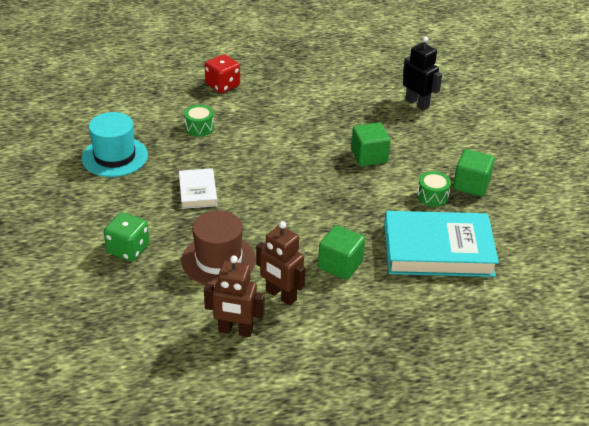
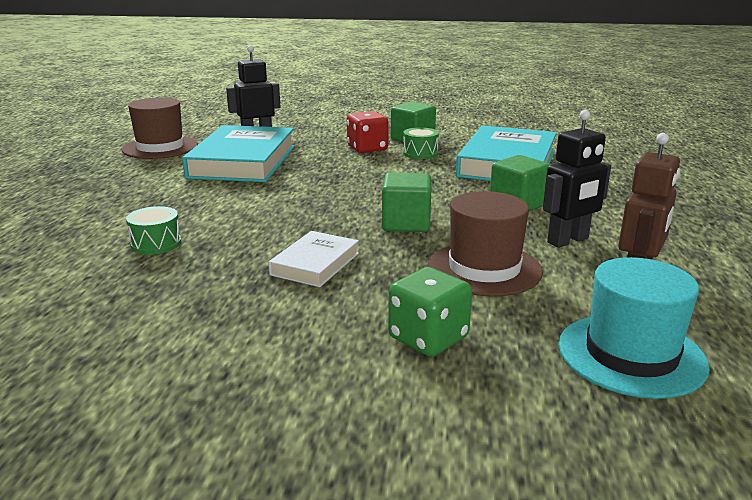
camera: 70 degrees left, 15 degrees down
(114, 157) = (149, 323): turquoise hat -> turquoise hat (631, 354)
(197, 191) = (315, 264): white book -> white book turned 75 degrees counterclockwise
(222, 85) = (72, 216): red dice -> red dice (367, 149)
(280, 295) = (568, 241): brown robot -> black robot
(353, 115) = (243, 161): none -> turquoise book
(360, 70) = (160, 147): none -> brown hat
(369, 156) = (329, 166): green cube -> green cube (406, 223)

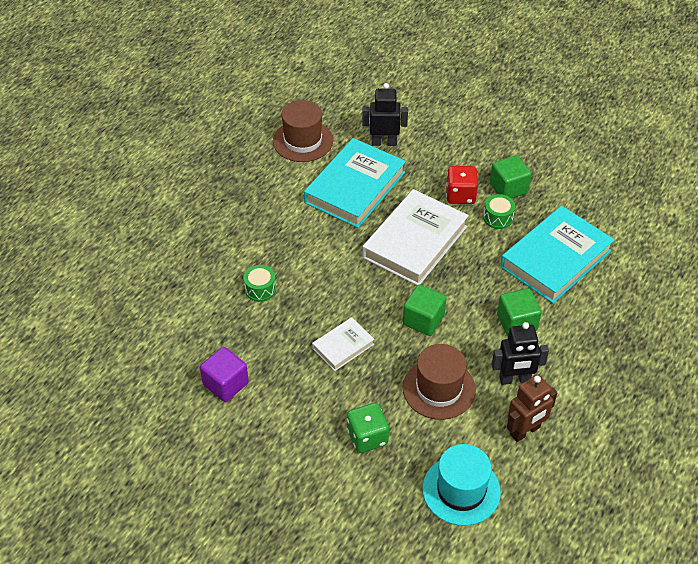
camera: 25 degrees right, 25 degrees up
(137, 342) = (225, 384): none -> purple cube
(343, 179) = (415, 242): none -> white book

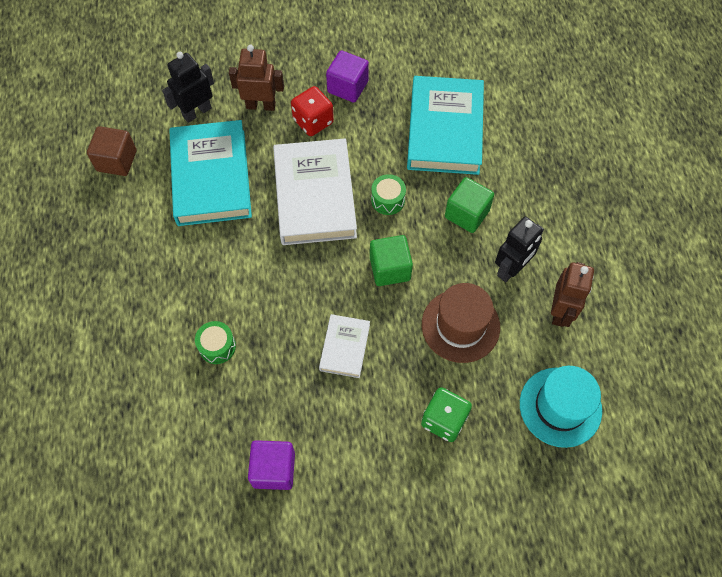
camera: 40 degrees left, 15 degrees up
(303, 141) = (116, 161): brown hat -> brown cube
(432, 164) = (261, 105): none -> brown robot
(498, 218) = (364, 122): green drum -> green drum (388, 200)
(508, 188) = (347, 87): green cube -> purple cube

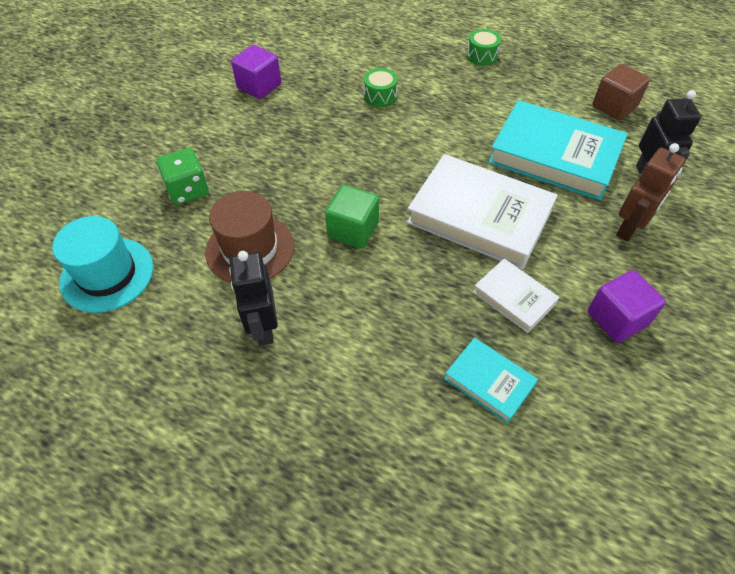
camera: 125 degrees right, 10 degrees down
(313, 121) = (580, 261): red dice -> none
(345, 347) = (309, 163): white book -> white book (514, 298)
(388, 200) = (431, 270): green drum -> green drum (482, 56)
(445, 130) = (489, 382): turquoise book -> turquoise book, size x0.50
(467, 214) = (359, 330): green cube -> none
(560, 311) = (181, 340): brown robot -> none

